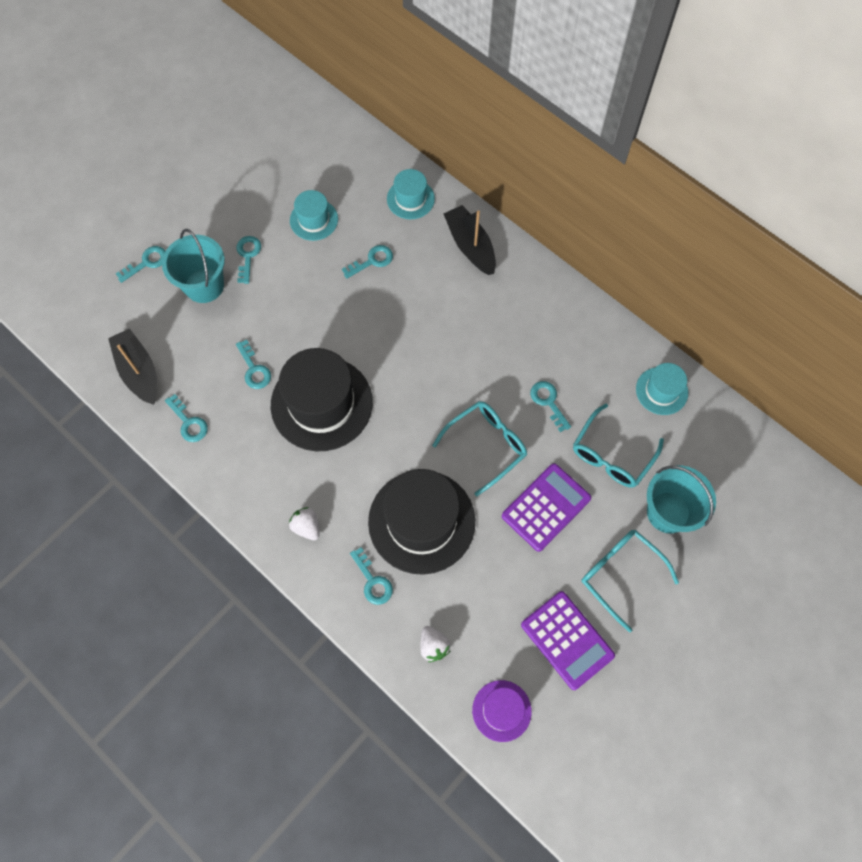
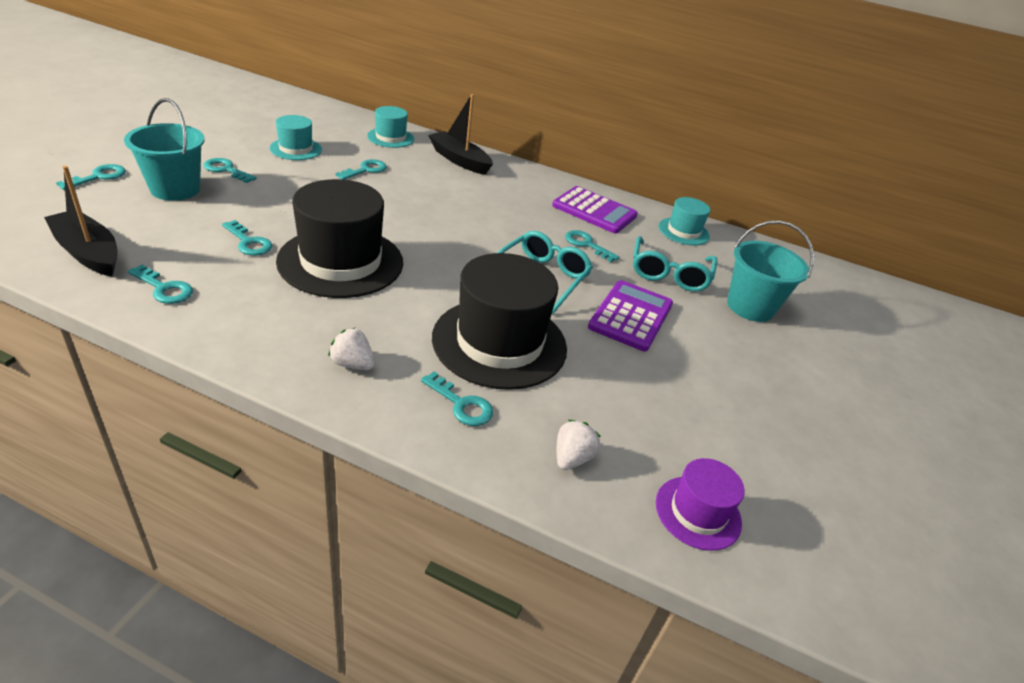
camera: 25 degrees left, 30 degrees down
(248, 256) = (226, 170): turquoise key -> turquoise key turned 45 degrees counterclockwise
(433, 646) = (572, 458): white strawberry -> white strawberry turned 105 degrees counterclockwise
(567, 640) = (727, 424): purple calculator -> purple calculator (594, 211)
(620, 574) = (741, 358): turquoise glasses -> none

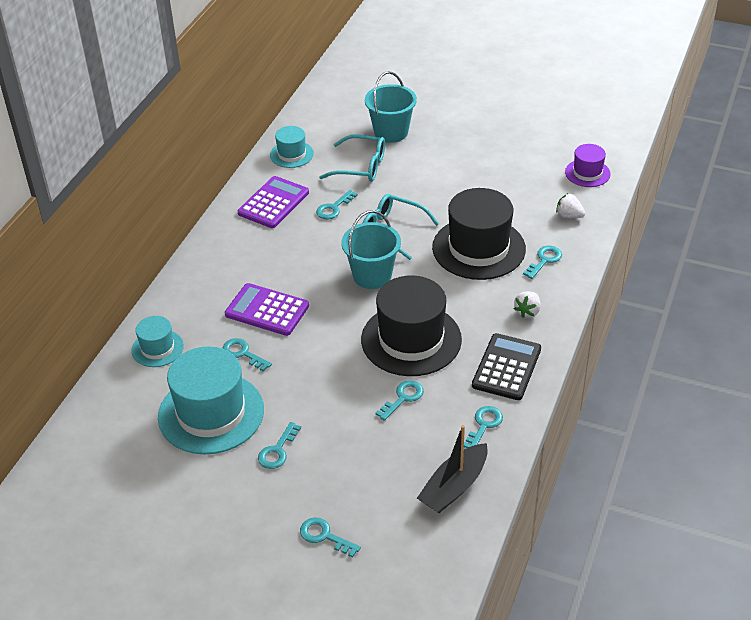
camera: 85 degrees left, 5 degrees up
(175, 189) = (329, 473): turquoise bucket -> turquoise bucket (372, 275)
(252, 324) = (506, 367): none -> black calculator
(296, 149) = (211, 413): turquoise hat -> turquoise hat, size x1.94
(459, 160) = (197, 292): black boat -> none
(631, 316) = (424, 188): purple calculator -> purple calculator (267, 310)

